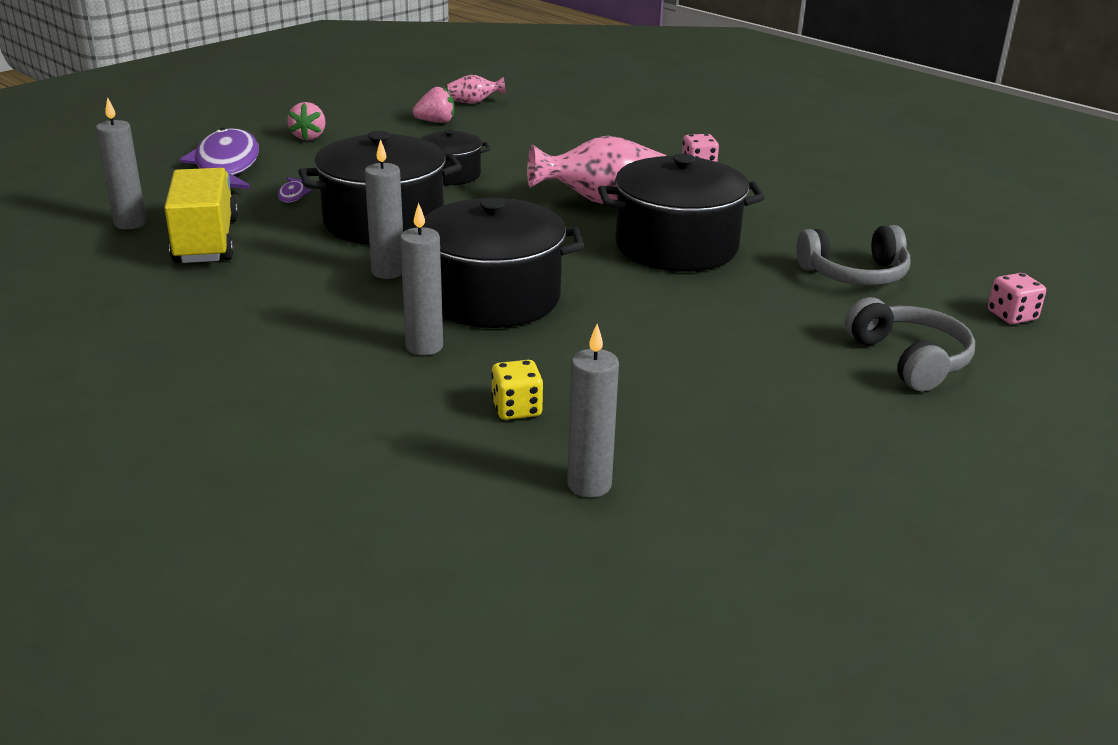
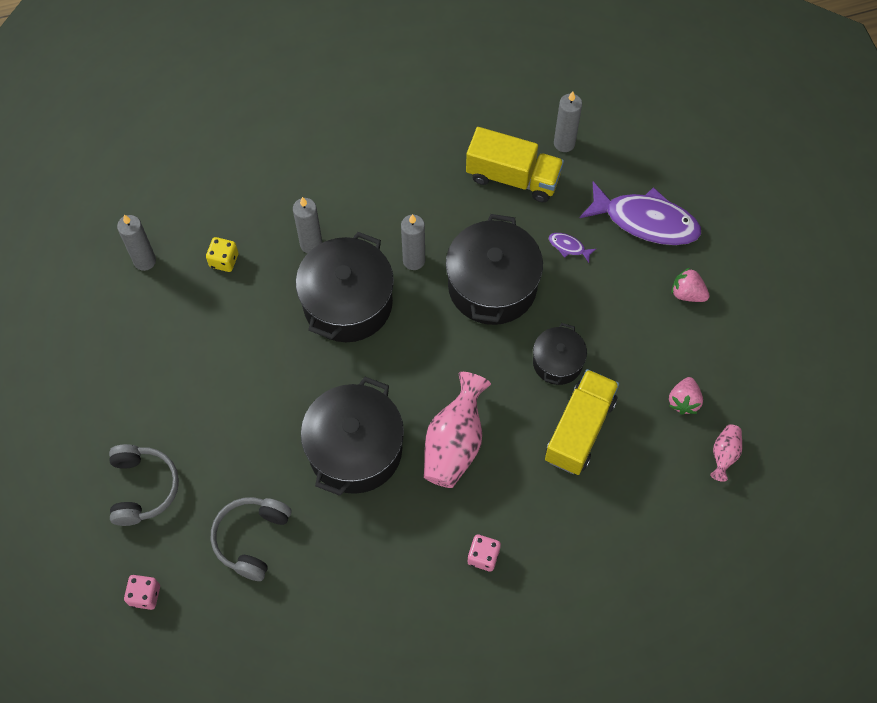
camera: 120 degrees right, 35 degrees up
(516, 153) = (580, 430): none -> yellow truck
(909, 359) = (142, 488): grey headphones -> grey headphones turned 105 degrees counterclockwise

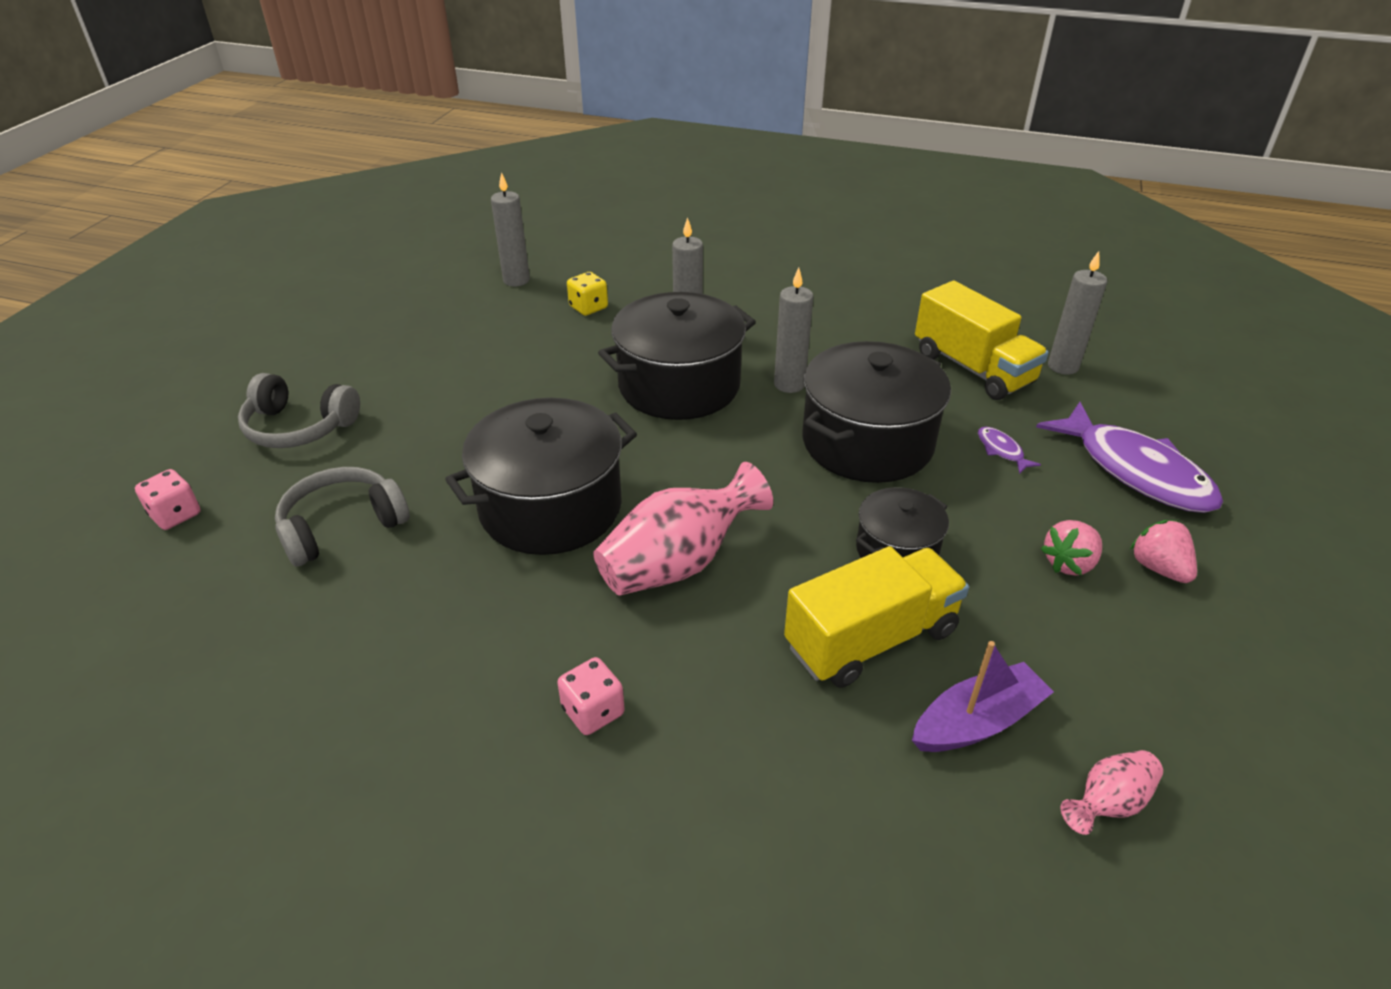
camera: 35 degrees right, 25 degrees down
(142, 488) = (299, 427): grey headphones -> grey headphones turned 75 degrees clockwise
(652, 447) = (977, 721): none -> purple boat
(683, 401) = (1073, 690): pink strawberry -> pink strawberry (1069, 563)

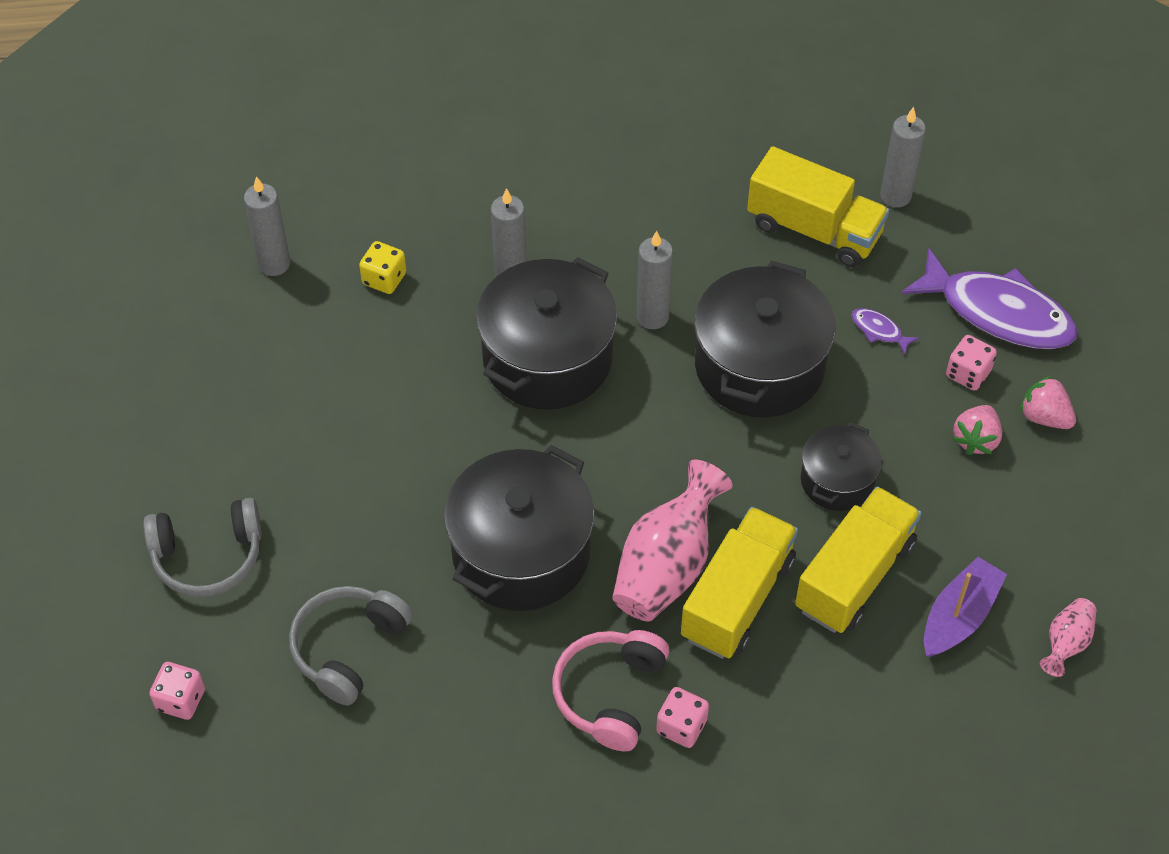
camera: 25 degrees left, 15 degrees up
(543, 652) = (610, 694): none -> pink headphones
(731, 615) = (737, 599): none -> yellow truck
(1082, 508) = (968, 373): none -> pink dice

